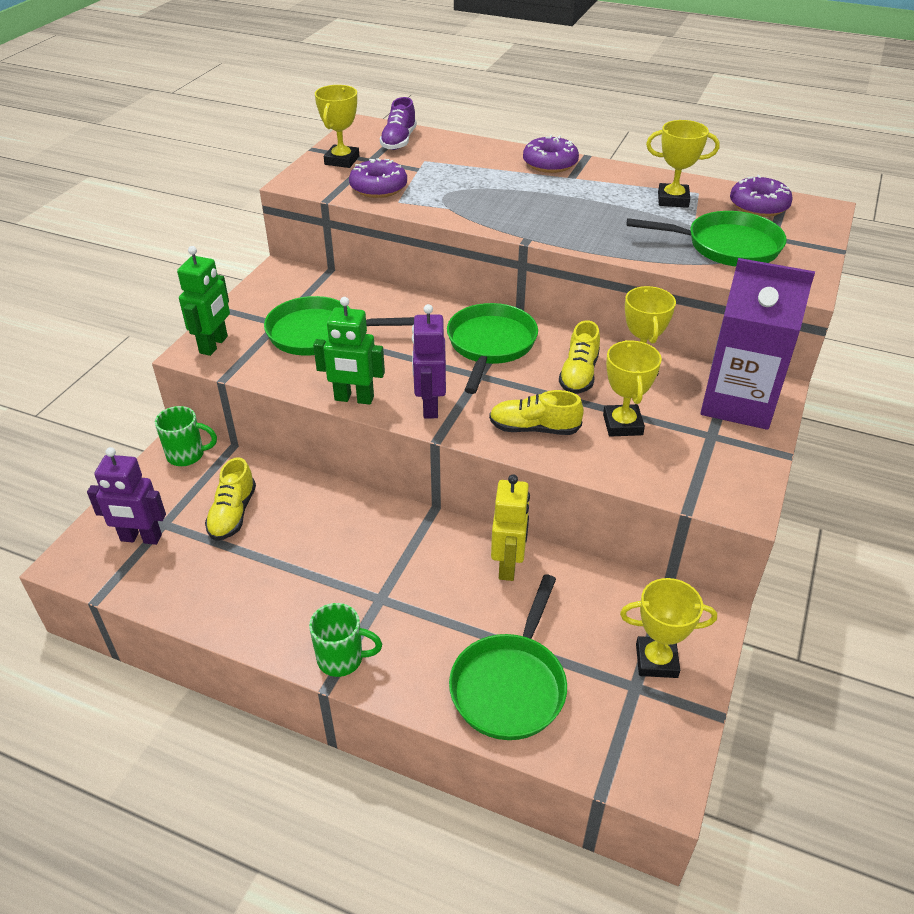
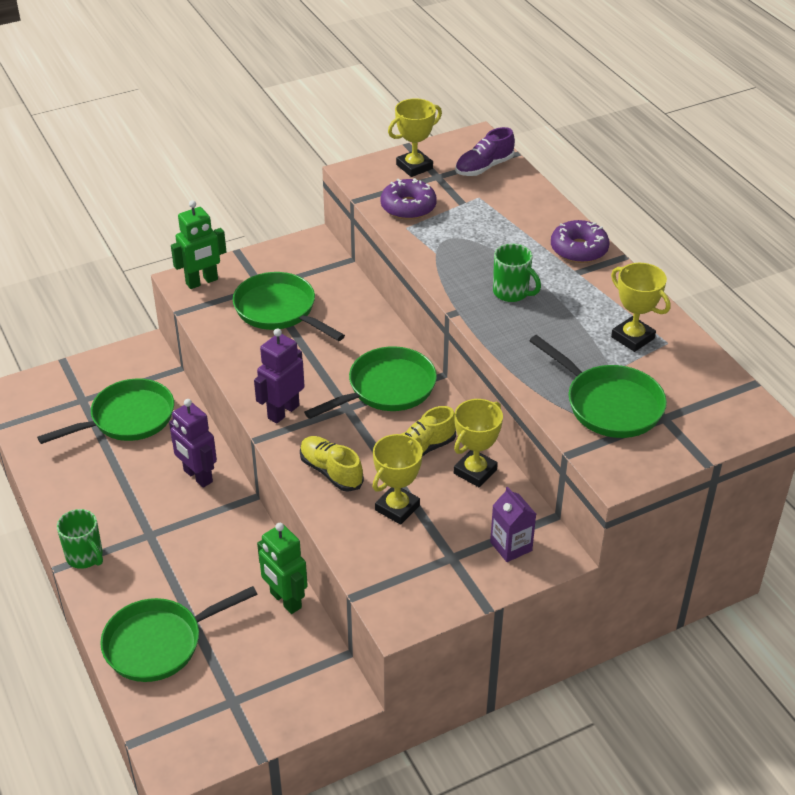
camera: 40 degrees right, 0 degrees up
(141, 538) = (60, 401): purple robot -> purple robot (197, 476)
(187, 455) = (145, 358): green mug -> green mug (512, 293)
(233, 514) = (127, 418): yellow shoe -> green pan
(354, 399) = (241, 376): green robot -> green robot (285, 600)
(508, 565) = (253, 568): yellow robot -> none
(656, 660) = (267, 696): yellow trophy -> none
(738, 402) = (511, 546): purple carton -> purple carton, size x0.47
(758, 206) = (702, 383): purple donut -> none

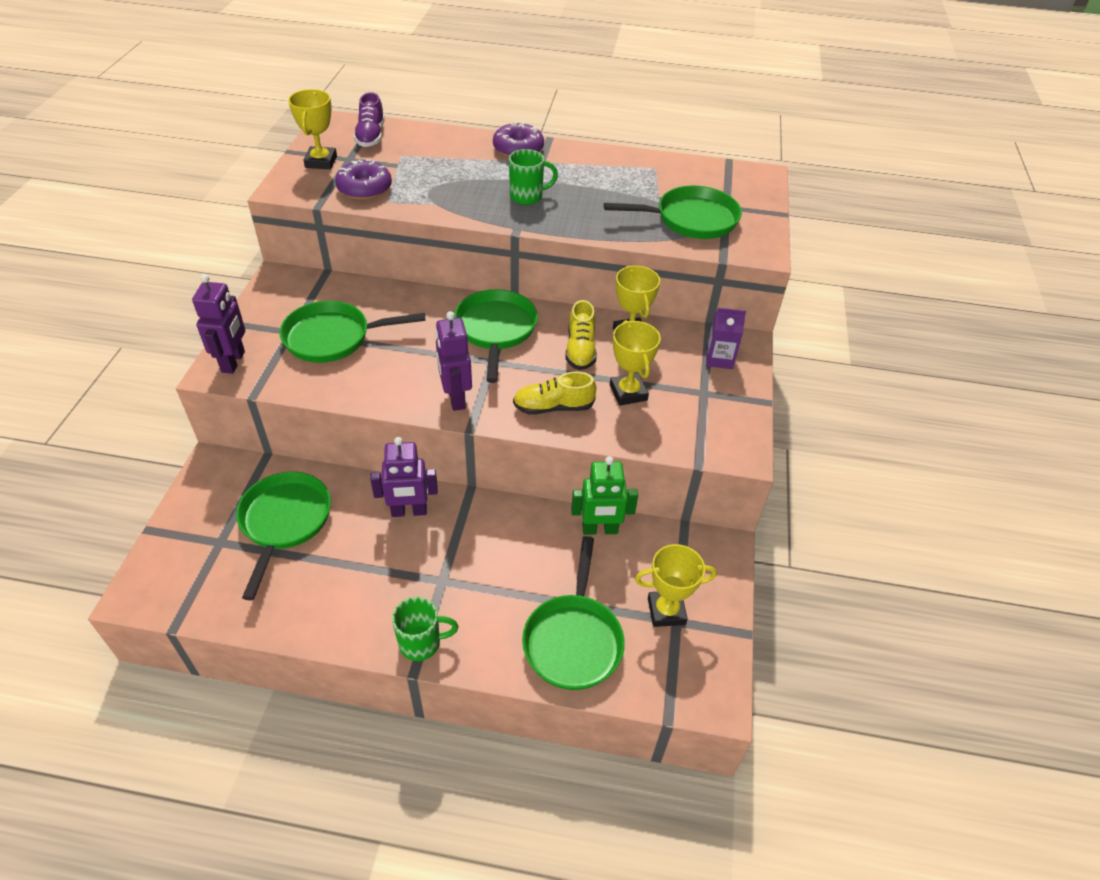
camera: 55 degrees left, 5 degrees up
(202, 282) = (234, 362): green robot -> purple robot
(632, 338) = (635, 177): yellow trophy -> yellow trophy (666, 611)

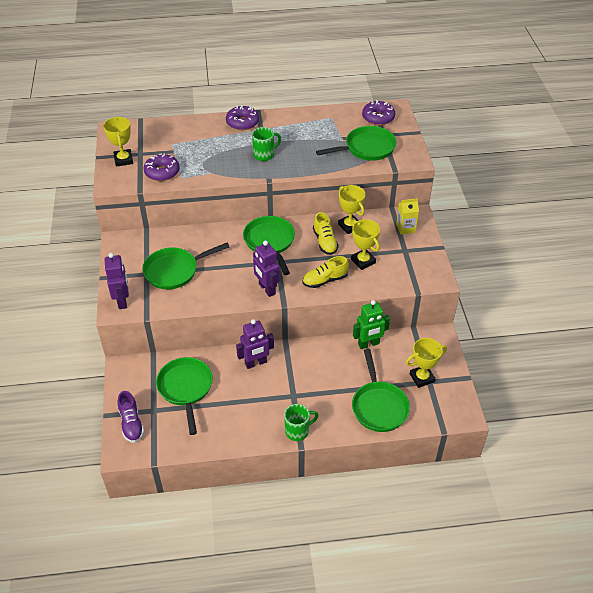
camera: 15 degrees left, 0 degrees up
(371, 136) = (144, 134): purple shoe -> purple shoe (131, 423)
(719, 359) = (405, 228): purple carton -> yellow carton
(728, 182) = (378, 118): none -> purple donut

